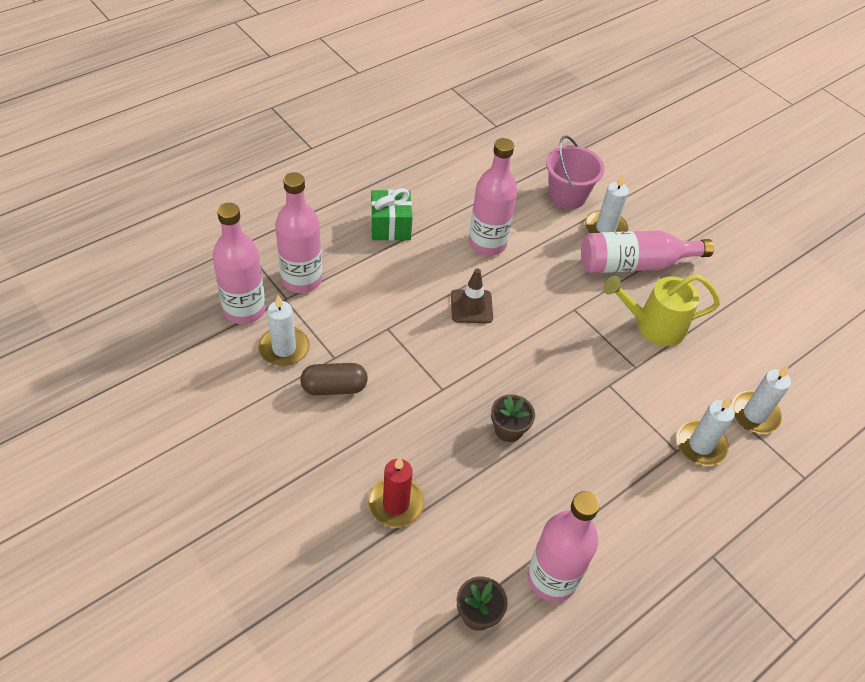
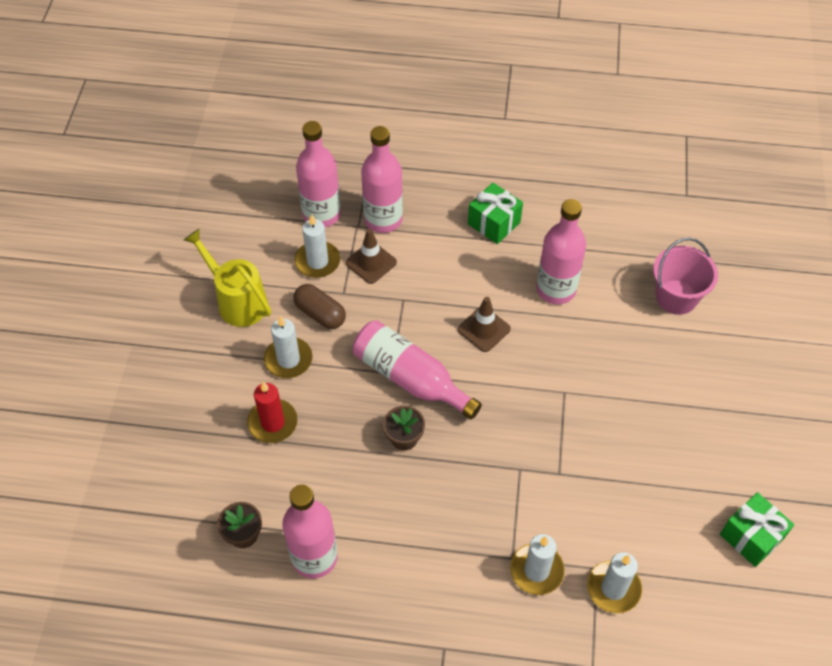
camera: 50 degrees right, 5 degrees up
(330, 318) = (371, 263): none -> brown traffic cone
(605, 228) = (676, 348): white candle -> white candle (288, 359)
(634, 264) = (664, 395): pink bottle -> pink bottle (410, 378)
(652, 326) = (615, 455): yellow watering can -> yellow watering can (237, 301)
(782, 314) = (751, 537): none -> green gift

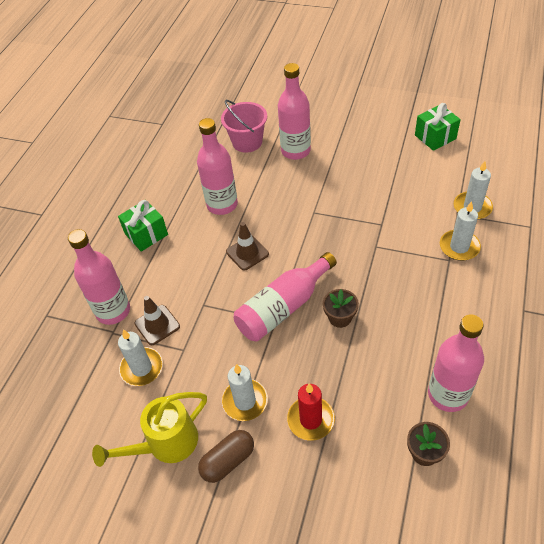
camera: 75 degrees left, 5 degrees down
(320, 314) = (201, 370): brown capsule -> brown capsule (228, 461)
(321, 214) = (88, 360): pink bottle -> pink bottle (295, 151)

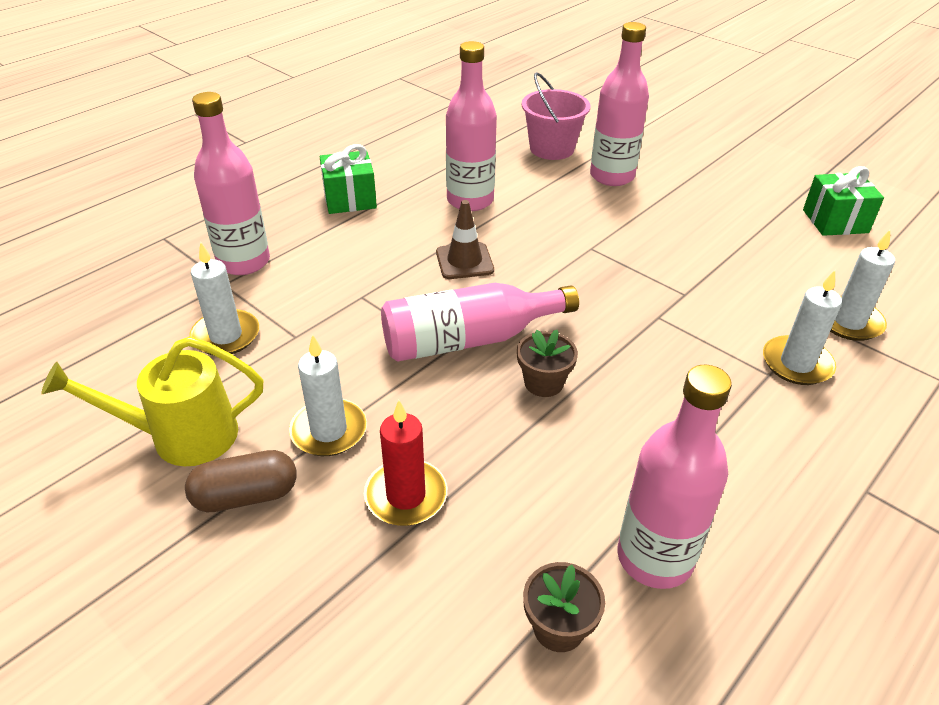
camera: 20 degrees right, 10 degrees down
(157, 325) = (284, 296): brown traffic cone -> none

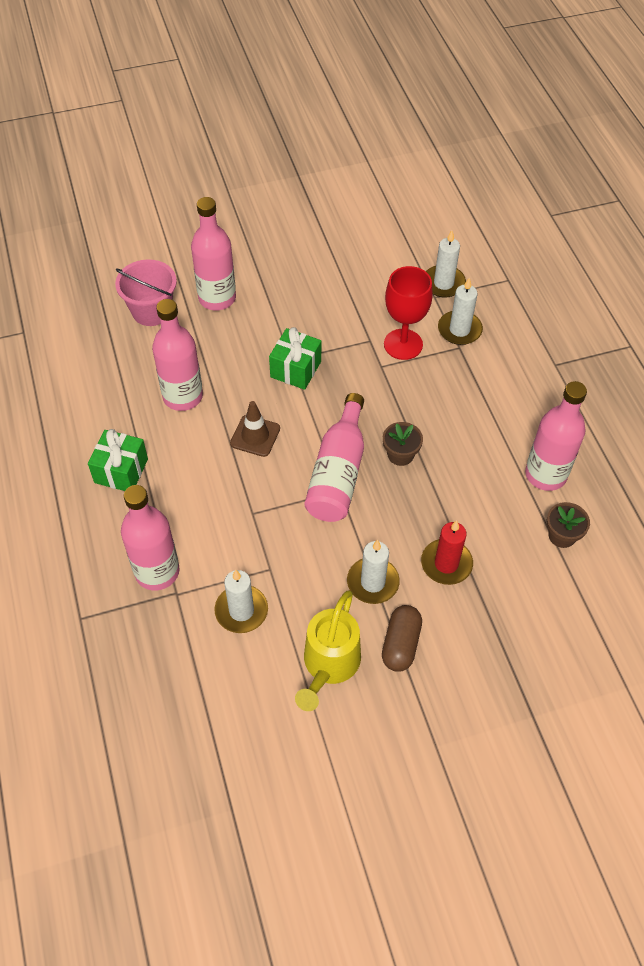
camera: 60 degrees left, 15 degrees up
(711, 322) = (403, 344): none -> red goblet
(835, 221) = (355, 221): green gift -> green gift (295, 369)

